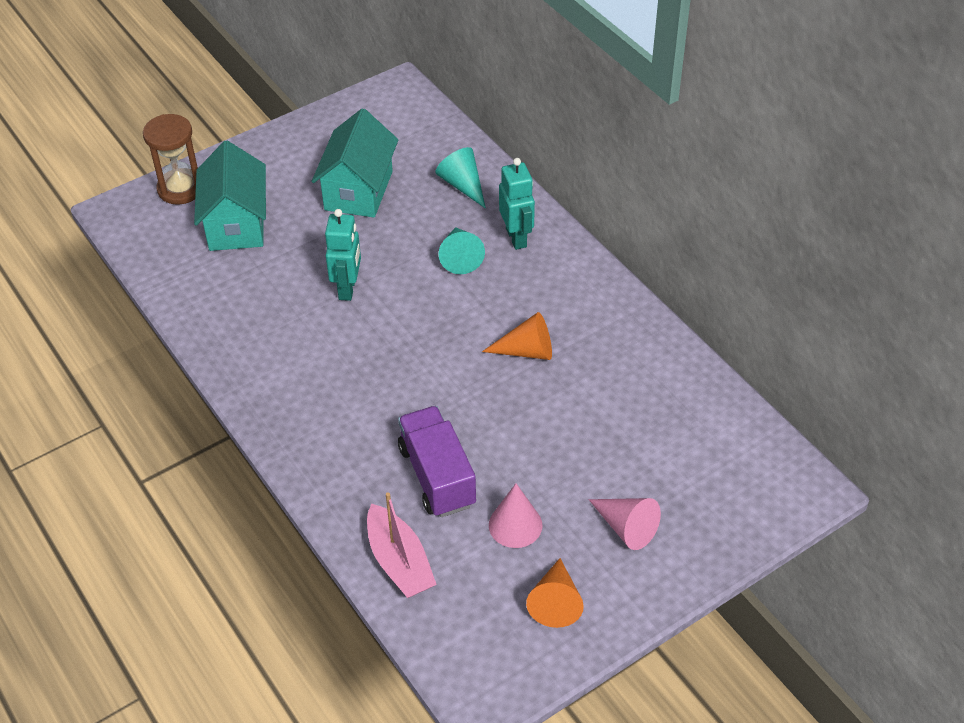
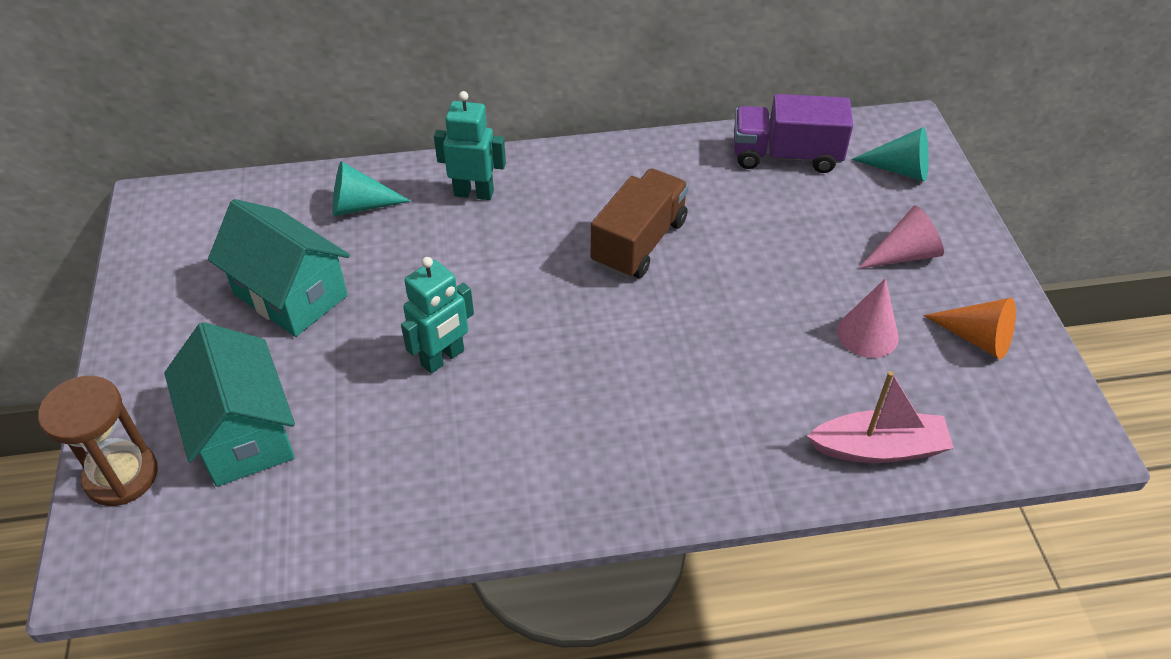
camera: 65 degrees left, 0 degrees up
(236, 224) = (243, 433): turquoise house -> turquoise house turned 45 degrees clockwise
(348, 288) = (443, 358): turquoise robot -> turquoise robot turned 105 degrees clockwise
(437, 476) = (773, 374): purple truck -> purple truck (786, 155)
(460, 257) = (467, 245): turquoise cone -> turquoise cone (899, 169)
(526, 351) = (639, 242): orange cone -> brown truck

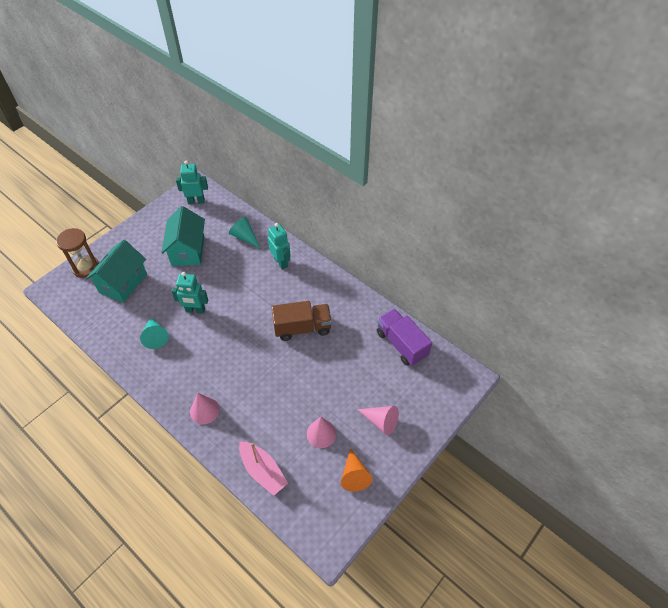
camera: 50 degrees right, 5 degrees up
(189, 222) = (196, 201): none -> turquoise robot
(681, 463) = (204, 410): none -> pink cone
(899, 169) = (435, 390): turquoise cone -> turquoise cone (155, 336)

